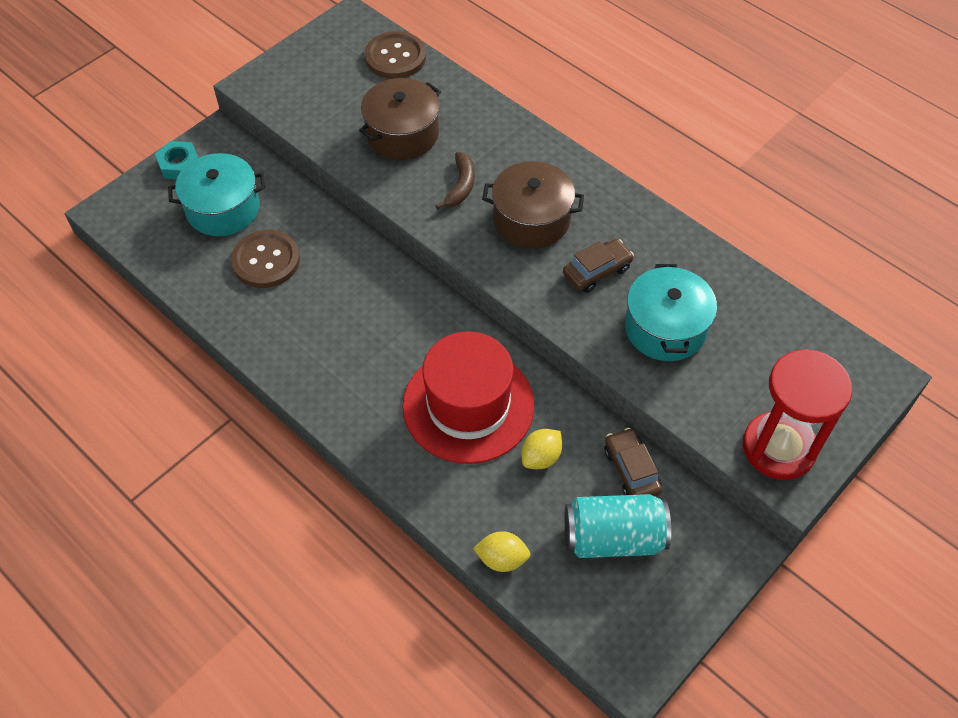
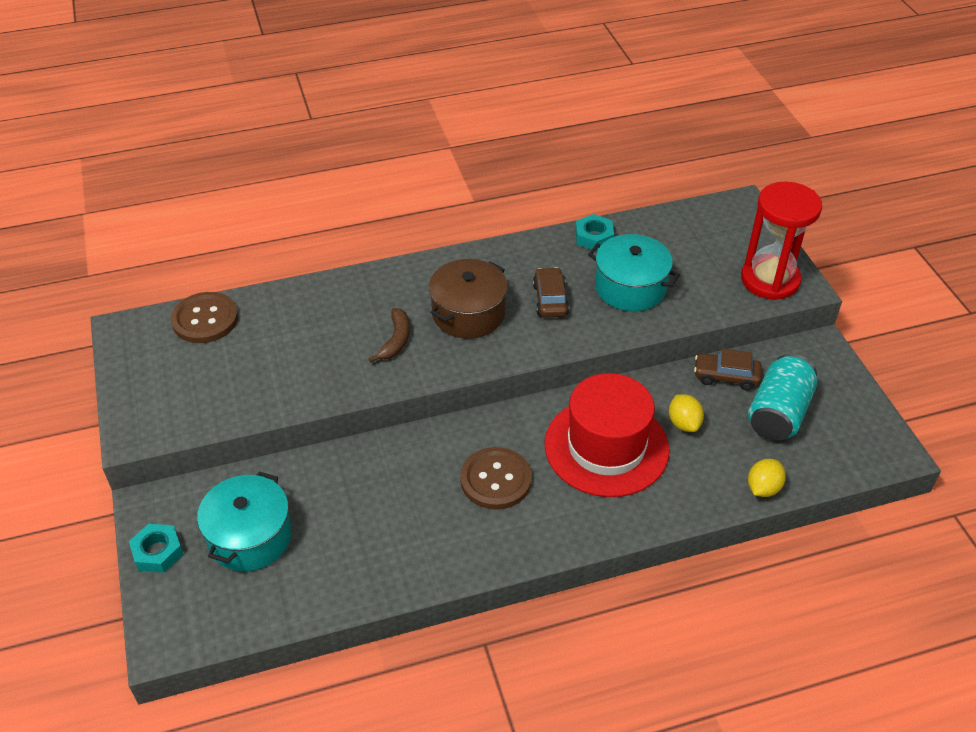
camera: 60 degrees left, 10 degrees down
(266, 260) = (344, 526): brown button -> brown button (496, 480)
(402, 134) = (302, 353): brown pot -> none
(461, 185) = (396, 340): brown banana -> brown banana turned 60 degrees clockwise
(715, 267) = (594, 237): none -> turquoise nut

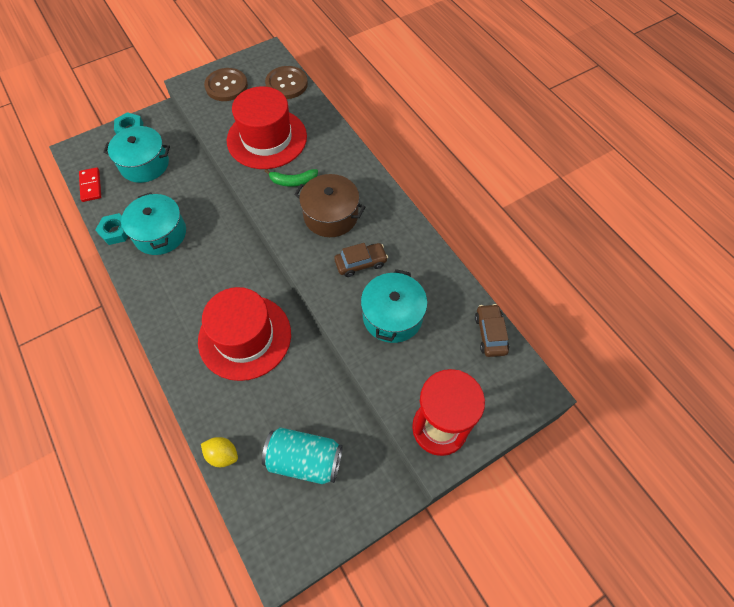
camera: 75 degrees right, 15 degrees up
(262, 617) = (91, 186): none -> red domino
(304, 356) = (267, 138): none -> red hat
(396, 340) = (293, 181): brown banana -> green banana
(402, 526) = (160, 233): none -> turquoise pot
(496, 480) = (204, 275): brown button -> brown button (226, 86)
(594, 237) = (445, 279): turquoise nut -> turquoise nut (116, 231)
(683, 423) = (278, 387): yellow lemon -> none
(726, 376) = (336, 413): brown car -> brown car (490, 334)

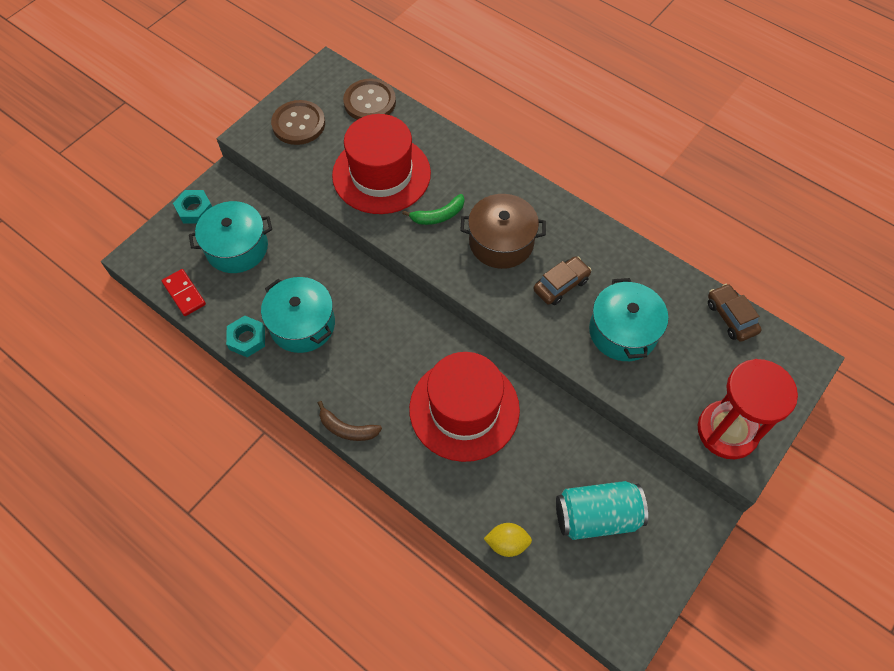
camera: 20 degrees left, 0 degrees up
(150, 322) = (347, 429): none -> brown banana

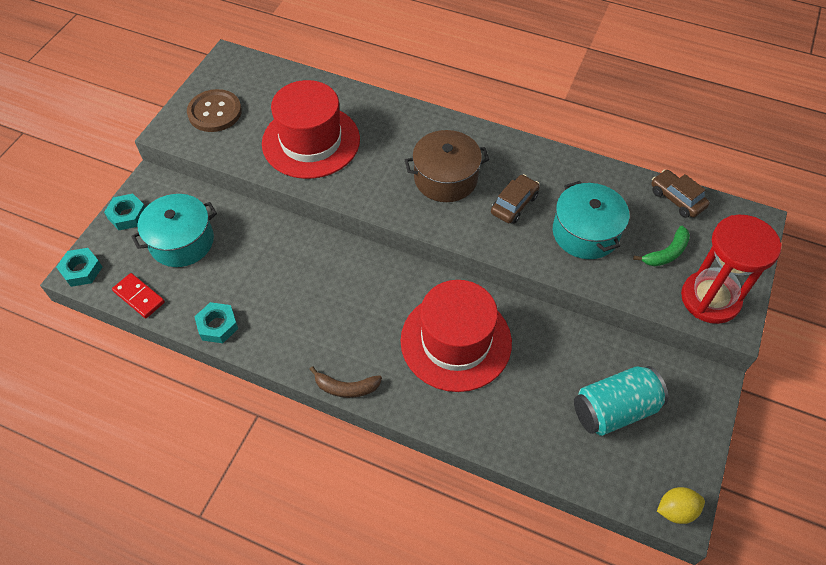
camera: 15 degrees left, 5 degrees down
(140, 255) = (81, 270): none -> turquoise nut
(302, 324) = (270, 299): turquoise pot -> none
(369, 102) = (279, 80): brown button -> none
(438, 216) = (378, 167): green banana -> green banana (666, 253)
(507, 543) = (538, 457): yellow lemon -> yellow lemon (676, 510)

